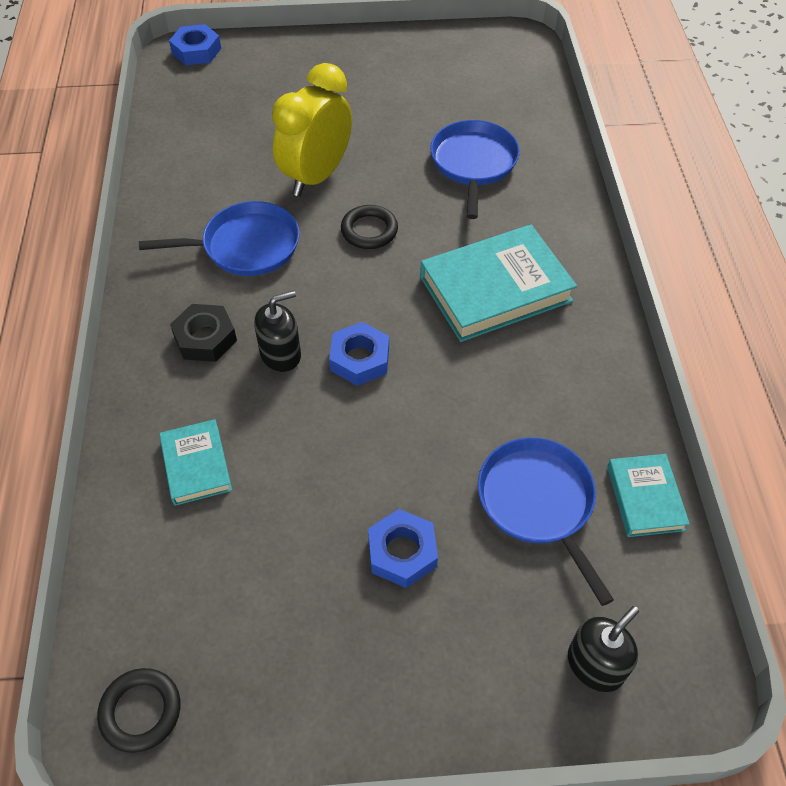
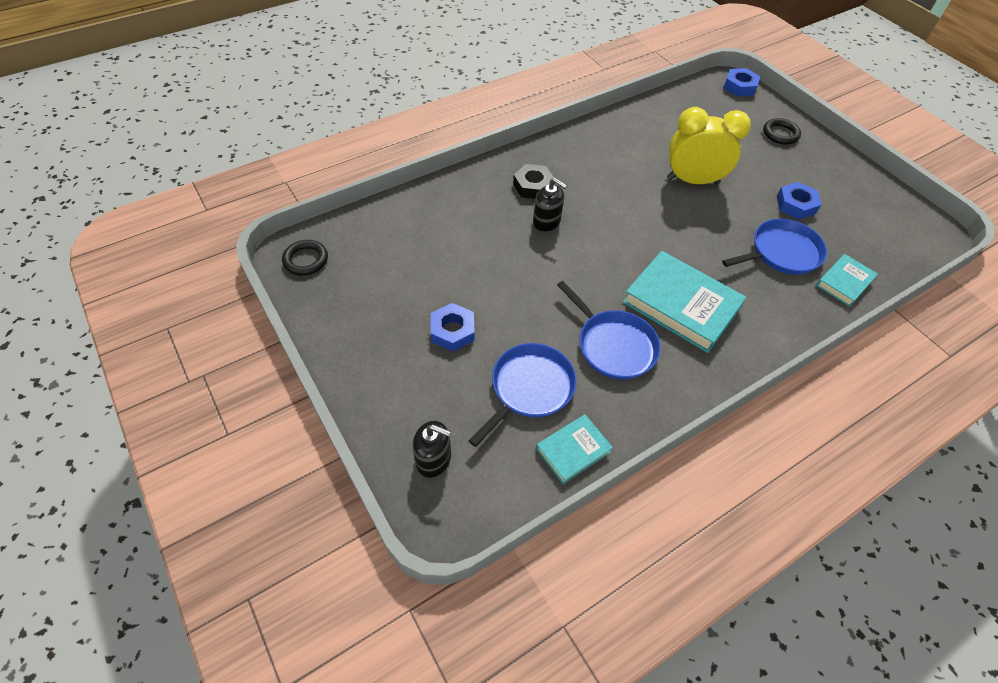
camera: 60 degrees right, 0 degrees up
(196, 465) = (451, 219): turquoise book -> turquoise book (844, 282)
(246, 246) = (611, 174): blue pan -> blue pan (613, 345)
(359, 359) = (570, 258): blue nut -> blue nut (795, 205)
(369, 230) = (672, 223): black ring -> black ring (780, 134)

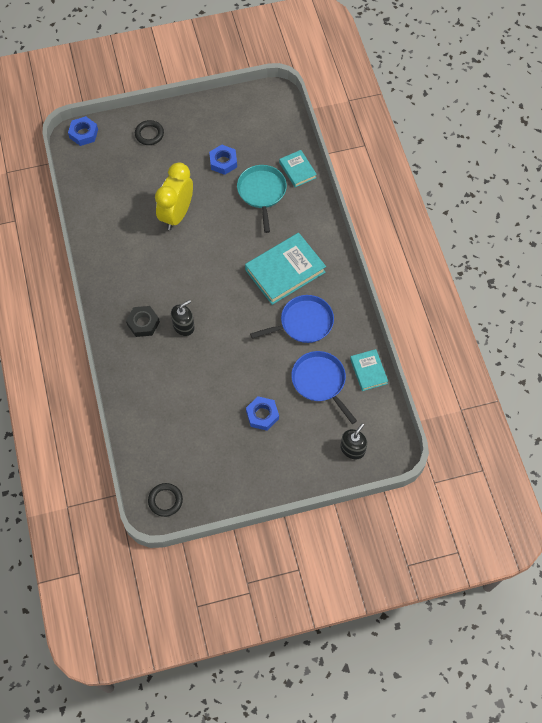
camera: 70 degrees left, 10 degrees up
(782, 252) = (262, 192): blue pan -> turquoise pan

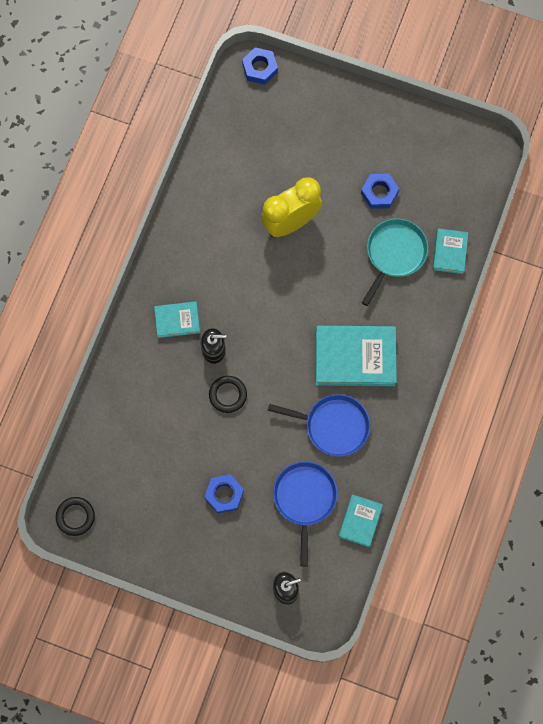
camera: 35 degrees right, 10 degrees up
(143, 323) = (177, 320): black nut -> turquoise book
(149, 134) = (326, 111): black ring -> black ring (228, 395)

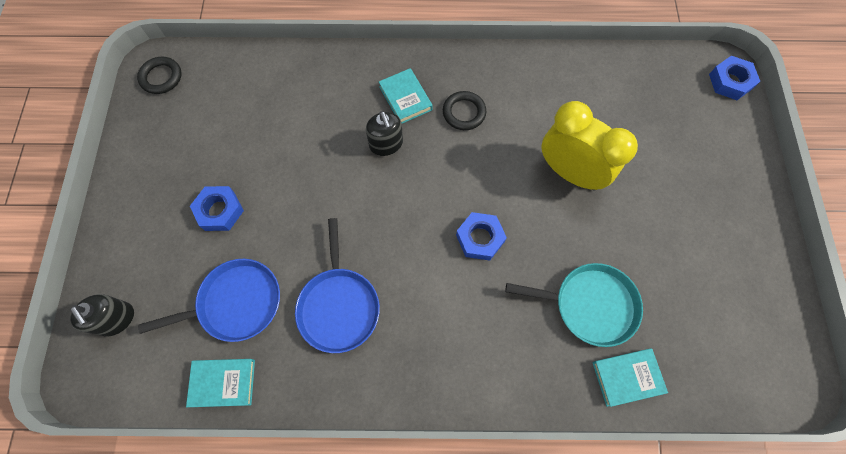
camera: 70 degrees right, 5 degrees down
(228, 395) = (339, 175): black ring -> black ring (464, 112)
(355, 357) = (435, 302): turquoise book -> none
(379, 193) = (658, 259): blue nut -> blue nut (480, 238)

